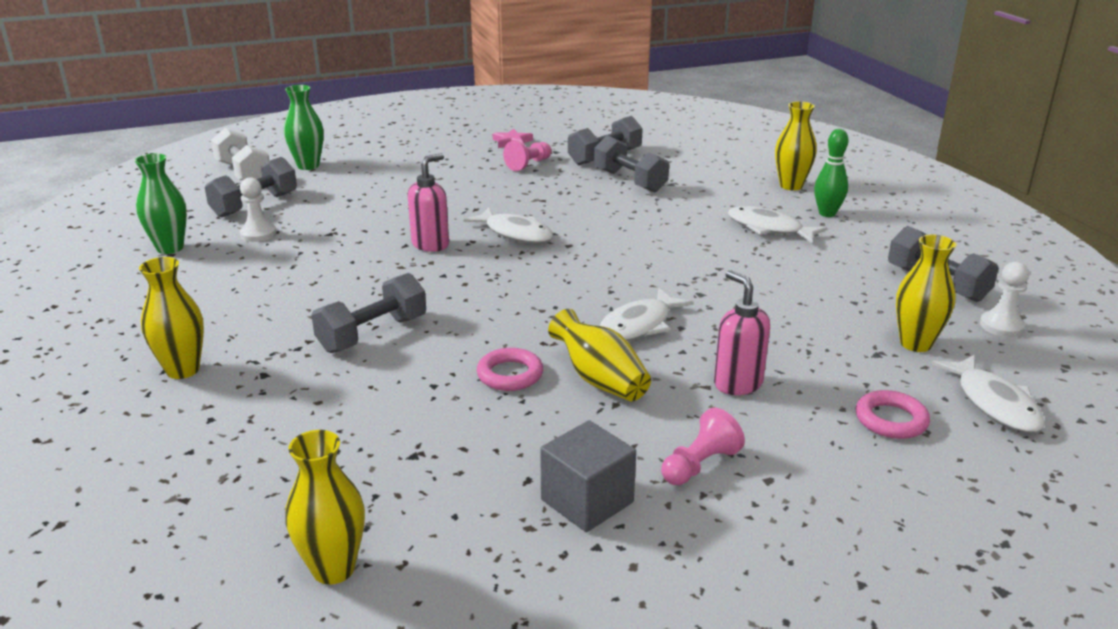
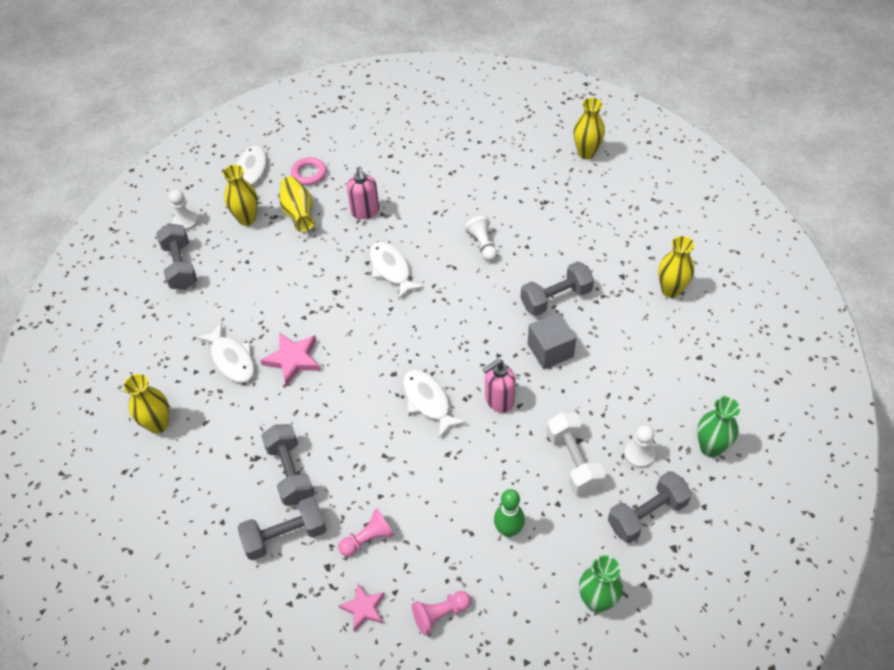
camera: 160 degrees left, 25 degrees up
(243, 173) = (665, 599): white dumbbell -> white dumbbell (573, 461)
(510, 374) = (483, 245): pink ring -> white pawn
(587, 501) = (474, 161): grey cube -> grey cube (550, 350)
(600, 380) = (435, 230): yellow vase -> yellow vase (298, 213)
(639, 325) = (391, 269): white fish -> white fish turned 90 degrees counterclockwise
(697, 238) = (293, 359): none -> pink star
(699, 465) = (415, 168): pink pawn -> pink pawn (440, 614)
(827, 213) = (170, 370): green bowling pin -> green bowling pin (508, 530)

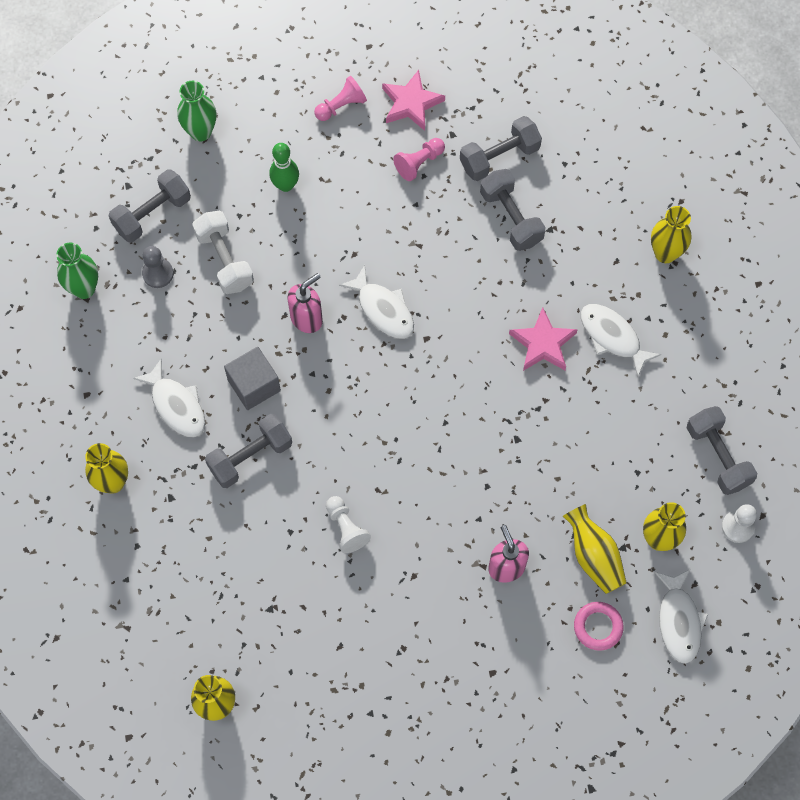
camera: 170 degrees right, 15 degrees up
(364, 608) = (411, 103): pink star -> pink star, size x1.50
(391, 269) = (455, 478): white fish -> white fish (176, 405)
(639, 454) = (158, 273): white pawn -> grey pawn

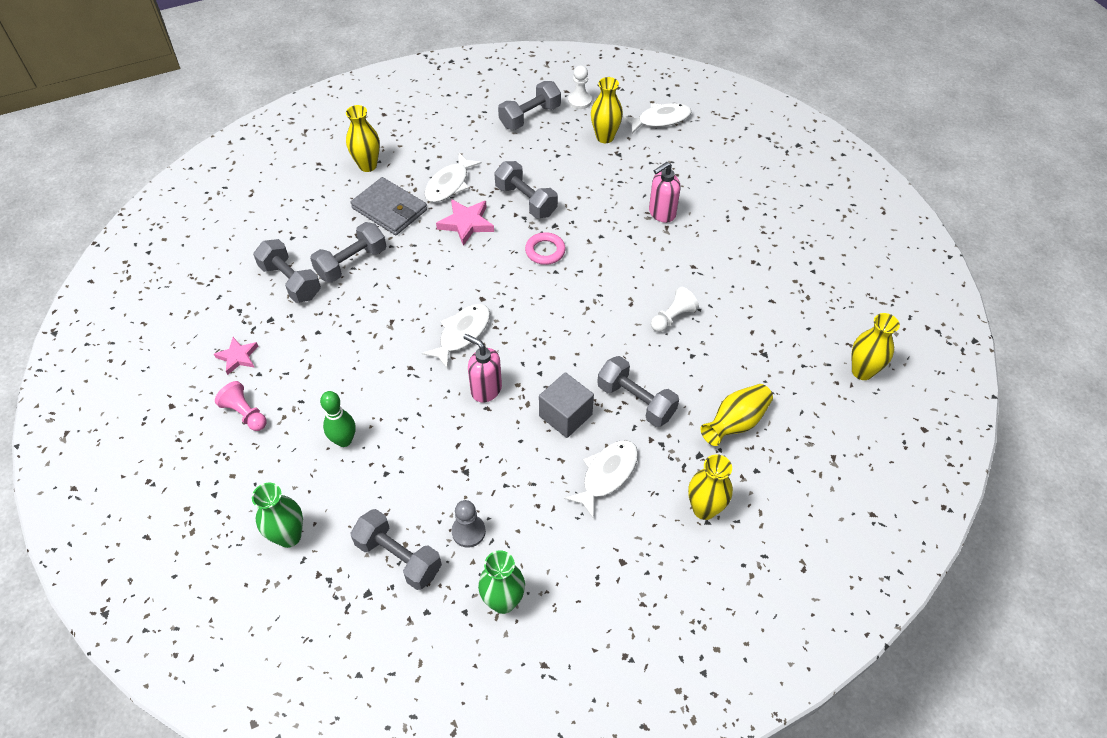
camera: 105 degrees left, 15 degrees down
(225, 260) = (439, 473): white dumbbell -> none
(411, 103) = (238, 357): pink star -> pink star, size x0.67
(419, 163) = (304, 338): pink pawn -> none
(564, 416) = (526, 201): none -> grey dumbbell
(585, 266) = (389, 209): none -> grey wallet
(594, 556) = (632, 168): yellow vase -> yellow vase (735, 423)
(598, 627) = (684, 158): pink ring -> pink ring (545, 251)

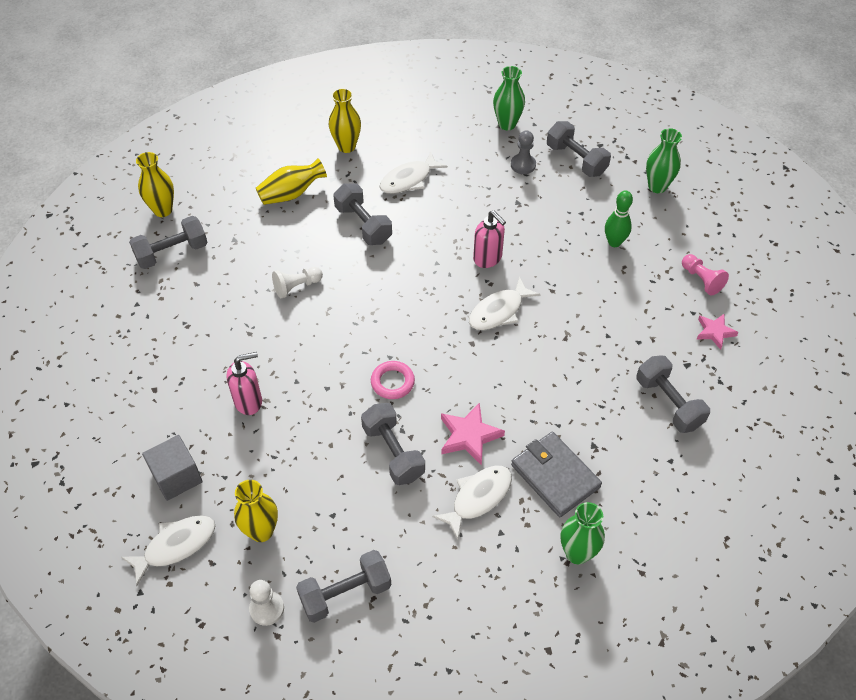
camera: 165 degrees left, 0 degrees up
(351, 263) = (603, 412): grey dumbbell -> grey dumbbell (172, 253)
(368, 165) = (577, 553): yellow vase -> green vase
(565, 415) = (426, 225): grey cube -> grey cube (176, 477)
(660, 119) = (176, 546): white fish -> white fish turned 150 degrees clockwise

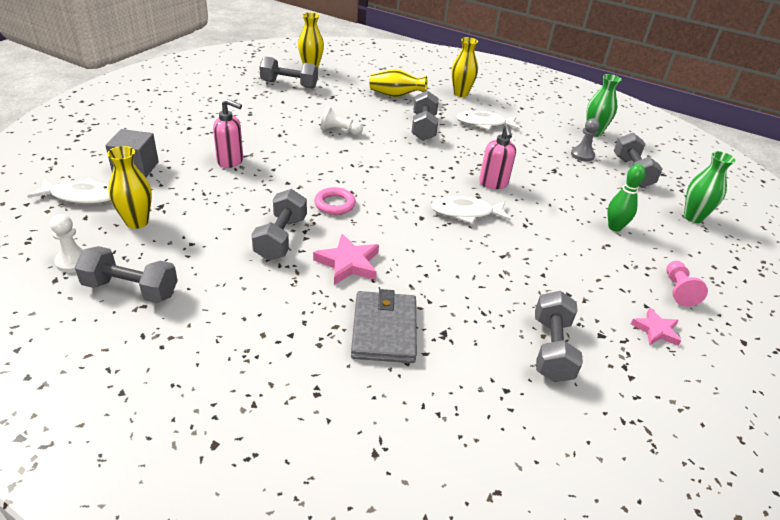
camera: 35 degrees right, 15 degrees down
(478, 498) = (304, 302): white fish -> none
(577, 553) = (334, 394): green vase -> none

